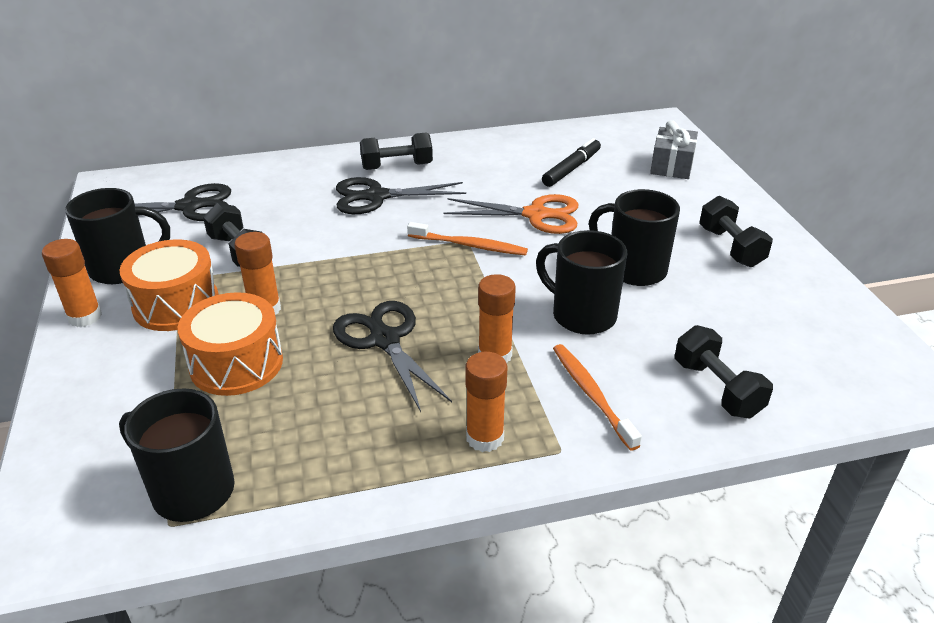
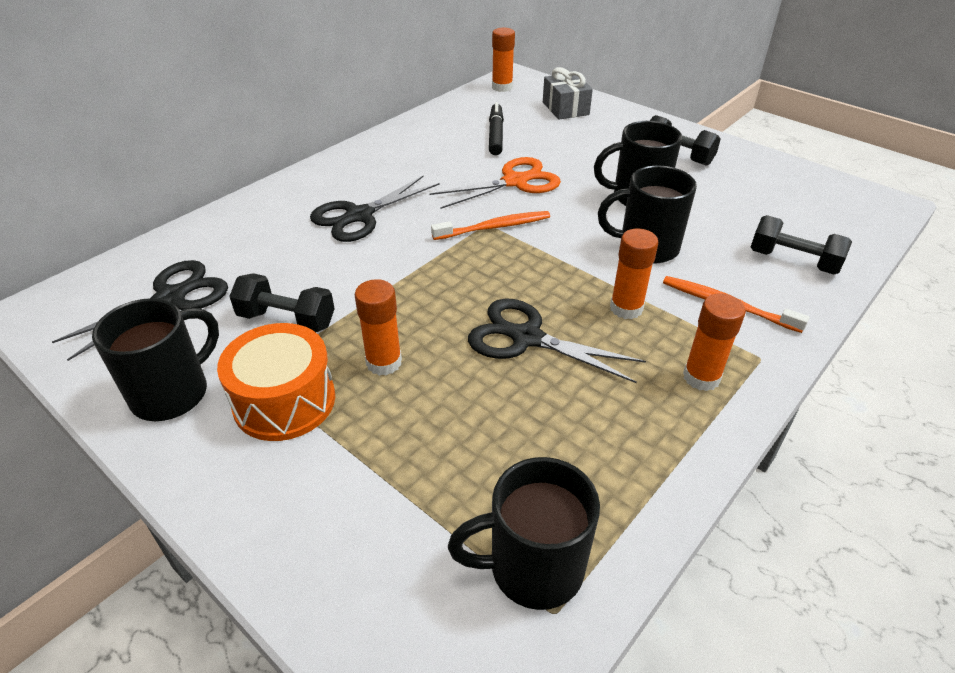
camera: 35 degrees left, 5 degrees up
(85, 317) = (192, 464): orange glue stick -> orange glue stick (502, 87)
(236, 363) = (422, 426): orange drum -> none
(397, 166) = (344, 182): black dumbbell -> none

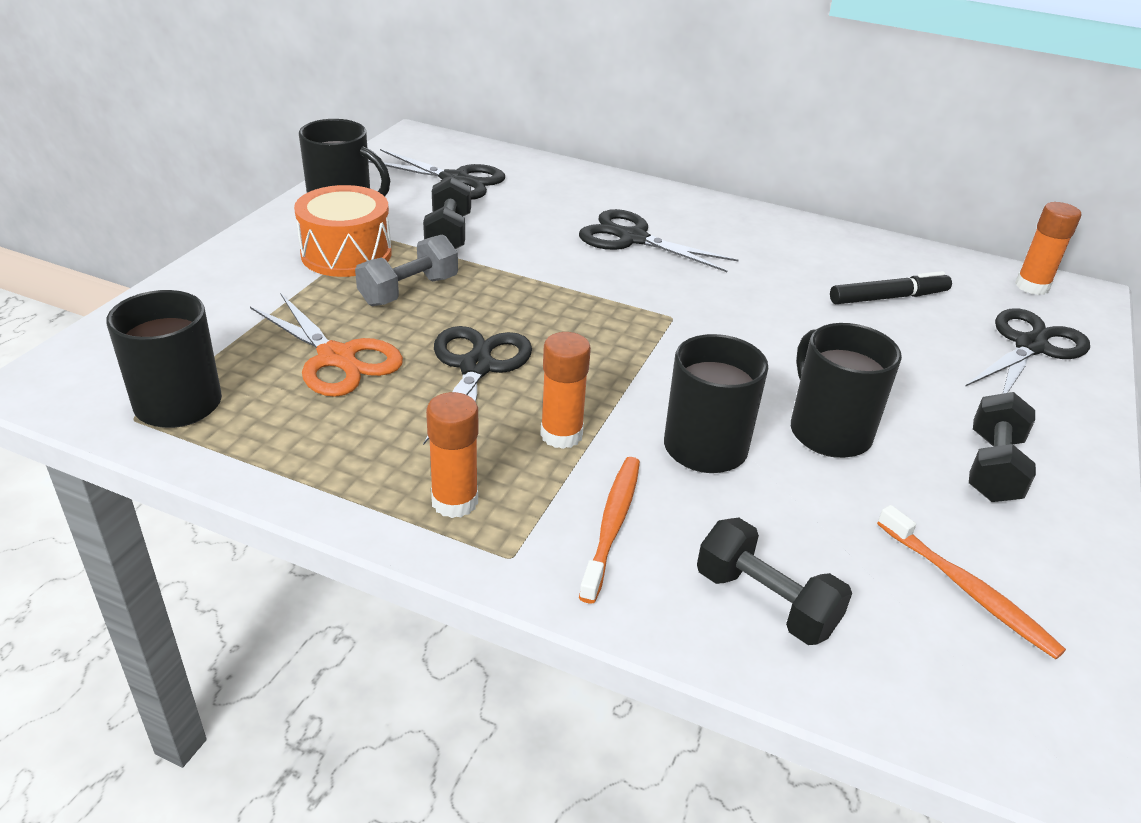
camera: 70 degrees right, 5 degrees down
(384, 362) = (409, 291): orange glue stick -> grey dumbbell
(495, 227) = (669, 323): orange toothbrush -> orange toothbrush (968, 590)
(514, 182) = (782, 325): orange scissors -> orange scissors (336, 358)
(565, 108) = (1030, 346): grey gift -> black scissors
(793, 261) = (765, 602): black dumbbell -> black dumbbell turned 60 degrees counterclockwise

